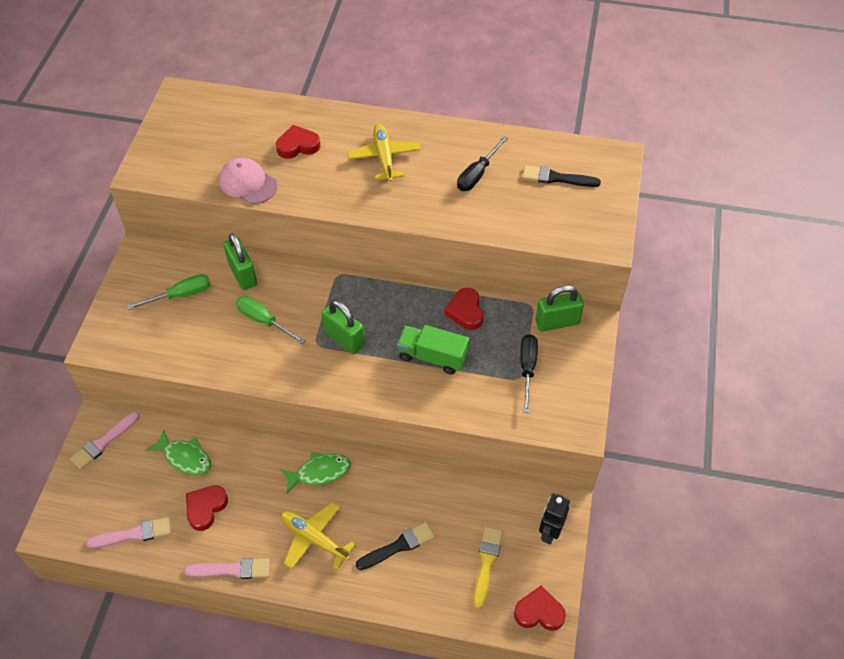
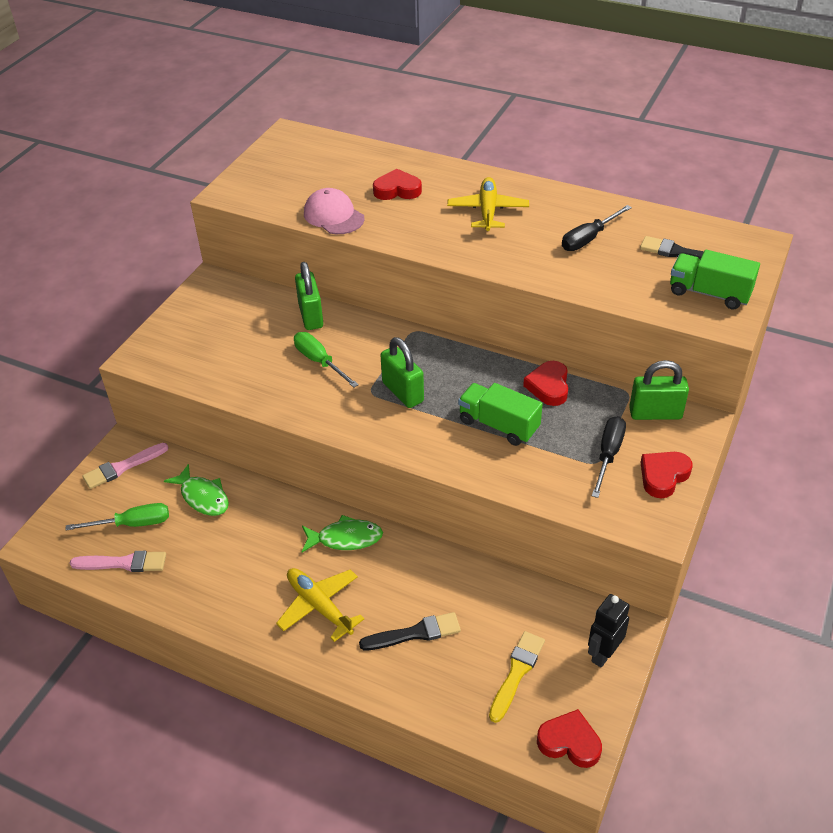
camera: 15 degrees right, 10 degrees down
(181, 295) = (239, 325): green screwdriver -> green screwdriver (132, 524)
(205, 508) = (209, 551): red heart -> red heart (663, 476)
(232, 570) = (218, 620): pink brush -> none
(587, 216) = (709, 293): none -> green truck

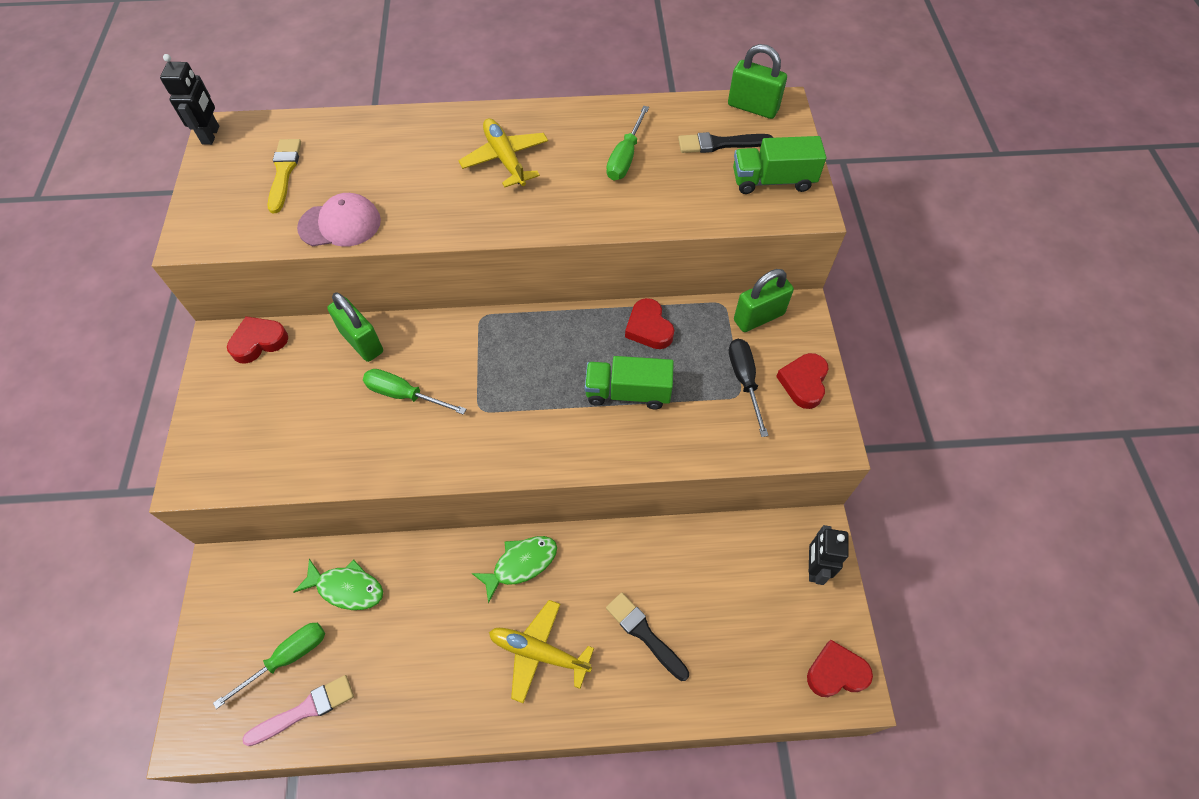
camera: 30 degrees left, 15 degrees up
(122, 467) = (234, 595): pink brush -> none
(281, 134) = (211, 135): none -> black robot
(333, 216) = (340, 224): pink cap -> pink cap turned 150 degrees clockwise
(397, 190) = (392, 165): red heart -> red heart (259, 342)
(403, 392) = (513, 395): green padlock -> green padlock (752, 107)
(415, 633) = (644, 634): black brush -> black brush turned 90 degrees counterclockwise
(517, 673) = (755, 626): yellow brush -> yellow brush (284, 172)
(588, 239) = (625, 157): black screwdriver -> green screwdriver

